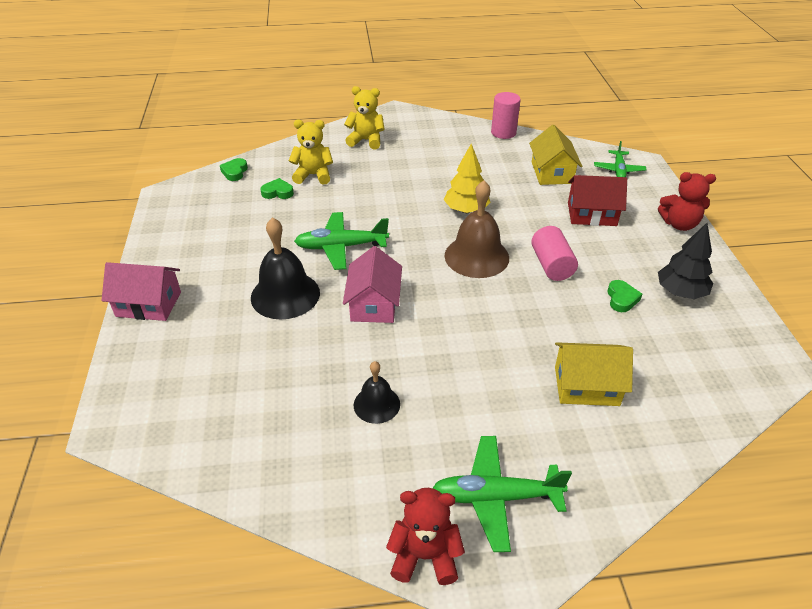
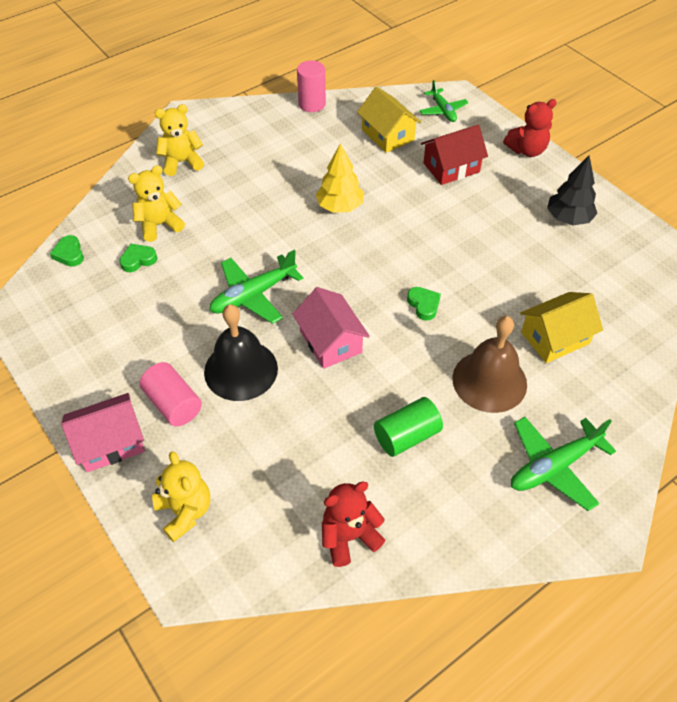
camera: 30 degrees left, 10 degrees up
(154, 376) = (185, 511): none -> yellow teddy bear
(376, 404) = (406, 436): black bell -> green cylinder
(425, 556) = (537, 541): red teddy bear -> red teddy bear (349, 536)
(476, 256) = (384, 253): brown bell -> brown bell (489, 381)
(551, 265) = (453, 235): pink cylinder -> pink cylinder (173, 404)
(621, 299) = (529, 244): green heart -> green heart (423, 305)

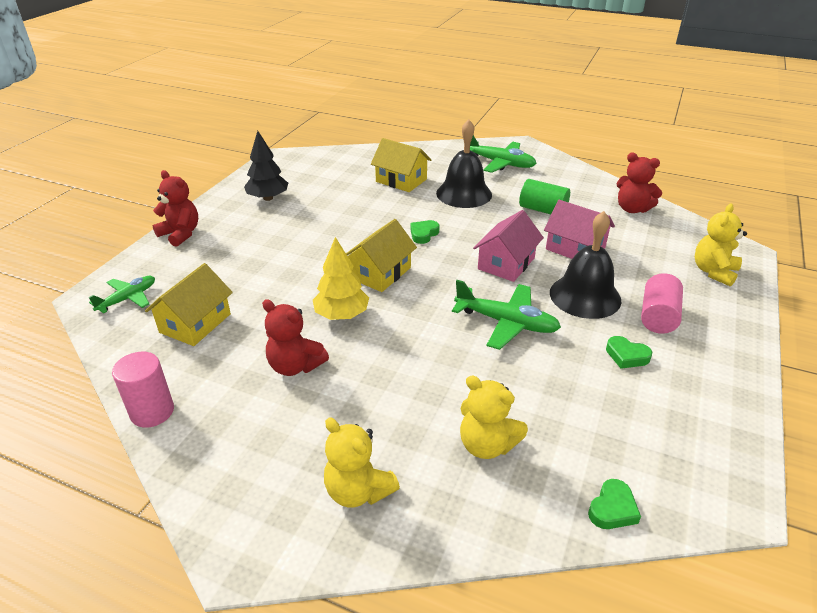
camera: 120 degrees left, 15 degrees down
(110, 443) = (731, 333): pink house -> pink house (575, 248)
(138, 260) = (552, 432): green heart -> green heart (626, 356)
(303, 168) = (295, 366): none -> red teddy bear
(379, 248) = (380, 273): none -> yellow house
(451, 167) = (233, 267): red house -> none
(489, 381) = (464, 193): brown bell -> black bell

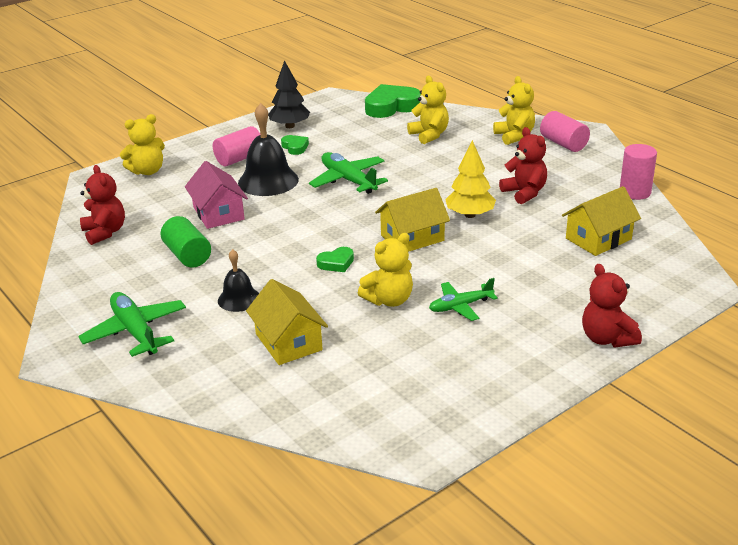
camera: 150 degrees left, 5 degrees down
(128, 298) = (663, 276): green plane -> green plane (460, 306)
(268, 198) = (480, 365): black tree -> black tree (290, 126)
(272, 497) = (563, 144): none -> pink cylinder
(357, 219) = (389, 300): none -> yellow teddy bear
(464, 193) = (239, 299): black bell -> black bell, size x0.58
(506, 263) = (294, 217): pink house -> none
(612, 509) = (391, 106): green heart -> green heart, size x1.99

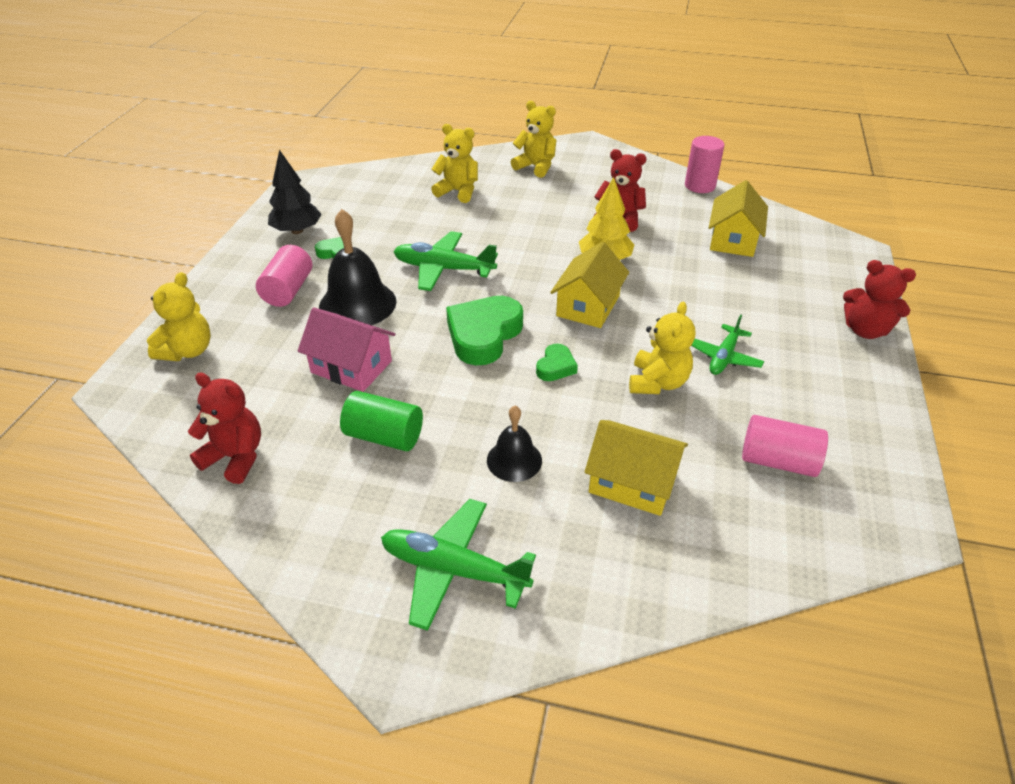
camera: 40 degrees left, 10 degrees up
(391, 106) = (380, 174): green heart -> green heart (483, 335)
(563, 144) = (586, 160): pink cylinder -> pink cylinder (778, 461)

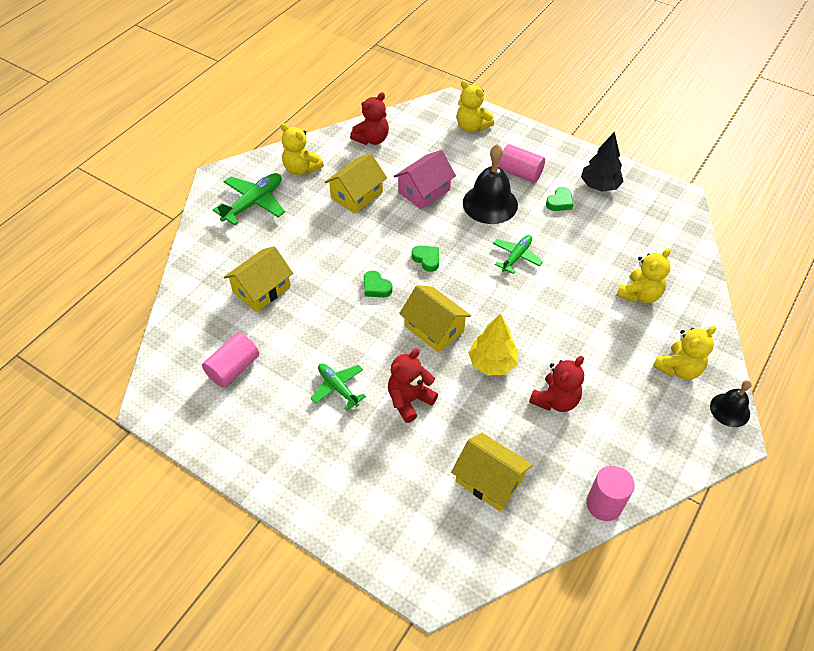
camera: 110 degrees right, 10 degrees up
(384, 436) = (356, 195): green cylinder -> yellow house
(443, 269) = (516, 256): green plane -> green plane, size x0.65
(483, 335) = (426, 259): green heart -> green heart, size x0.50
(514, 460) = (308, 244): black bell -> black bell (730, 410)
(657, 382) = (333, 336): yellow teddy bear -> yellow teddy bear (301, 169)
(865, 330) = (318, 509): red teddy bear -> red teddy bear (409, 400)

